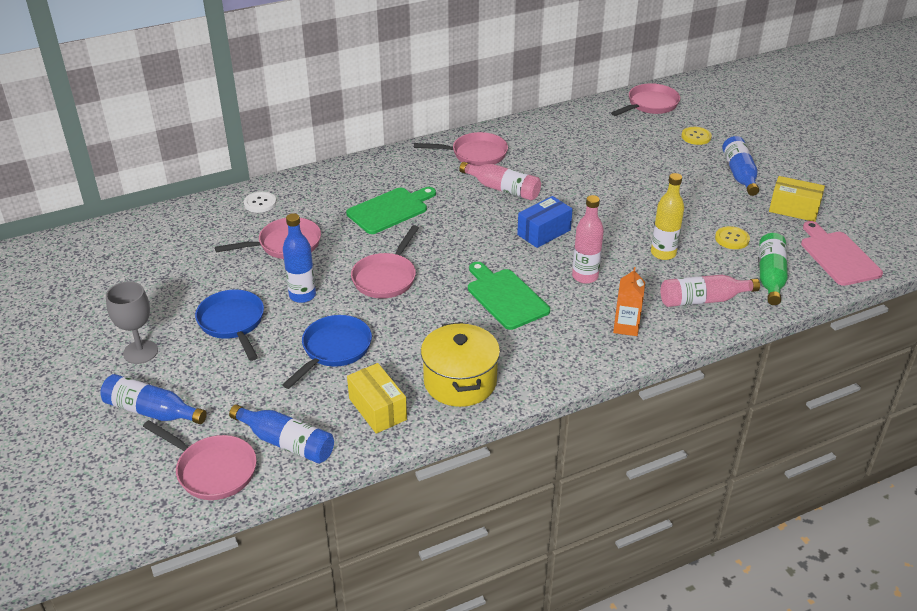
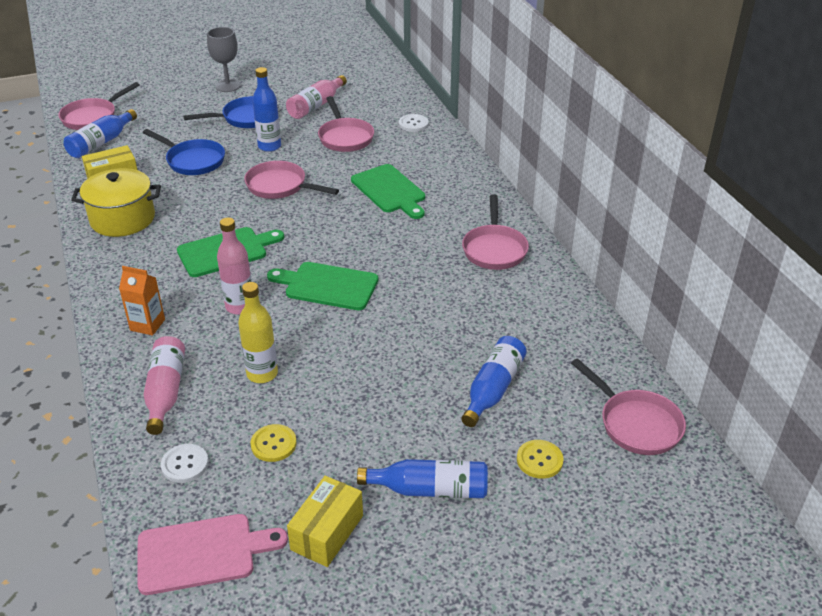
camera: 95 degrees right, 0 degrees up
(151, 411) = (163, 94): blue bottle -> blue bottle (493, 389)
(503, 189) = (418, 264): pink bottle -> pink bottle (316, 106)
(544, 232) = (327, 286): blue box -> green cutting board
(770, 276) = (185, 464): green bottle -> white button

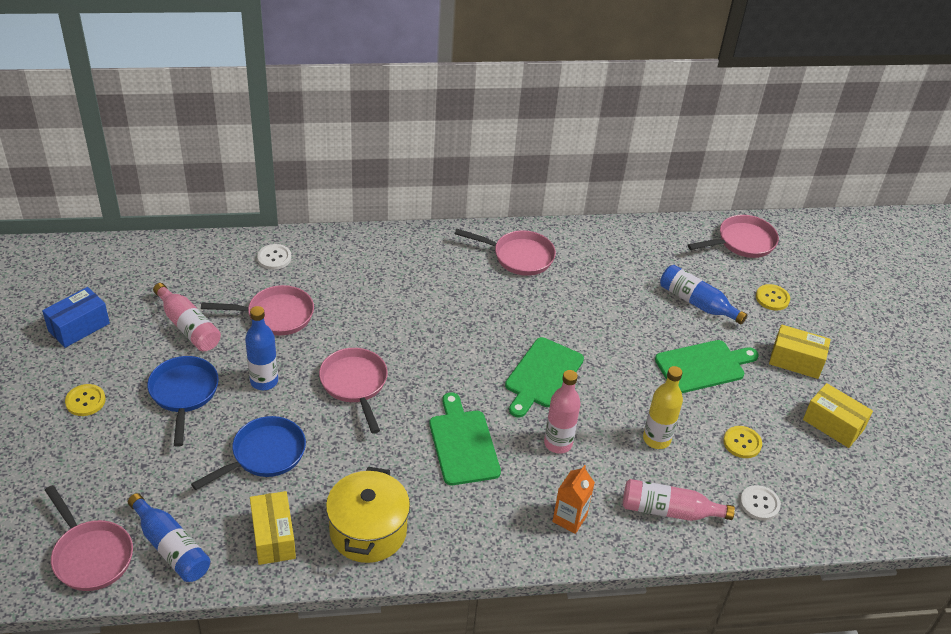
camera: 80 degrees left, 5 degrees up
(202, 553) = (850, 500): pink cutting board -> none
(228, 86) = (85, 401): grey goblet -> yellow button
(280, 186) = (355, 384): pink pan -> pink pan turned 120 degrees clockwise
(298, 68) = (79, 327): none -> blue box
(390, 191) = (398, 302): green cutting board -> green cutting board (703, 366)
(430, 489) = (795, 361): blue bottle -> yellow box

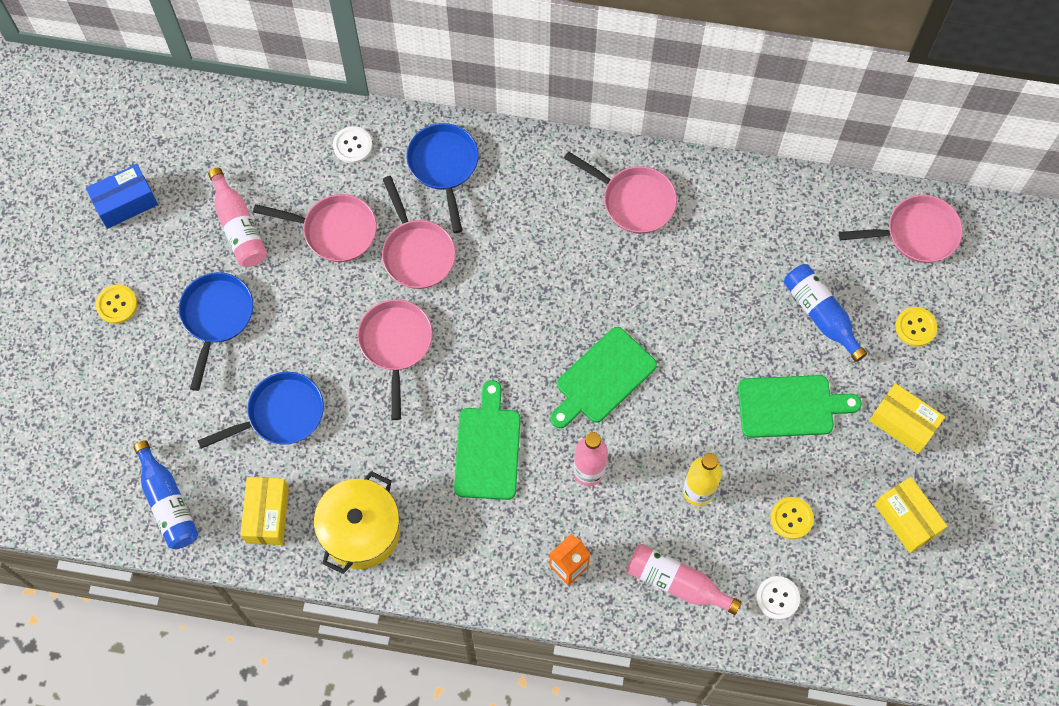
camera: 20 degrees right, 25 degrees up
(91, 556) = (92, 493): pink pan -> pink pan (417, 253)
(264, 381) = (302, 319): blue bottle -> none
(356, 259) = (444, 166): none -> blue pan

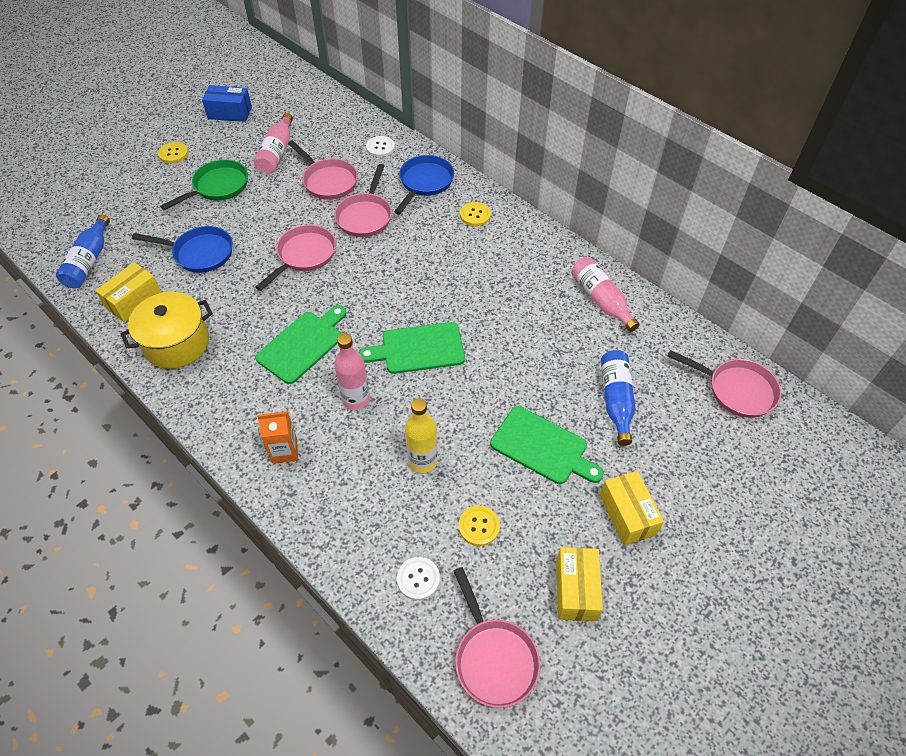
camera: 35 degrees right, 15 degrees down
(216, 317) = (218, 187): blue pan -> green pan
(634, 201) = (532, 261): pink pan -> pink pan (494, 658)
(676, 582) = (350, 514): pink bottle -> pink bottle (601, 300)
(915, 327) = (689, 452): yellow button -> yellow button (475, 215)

